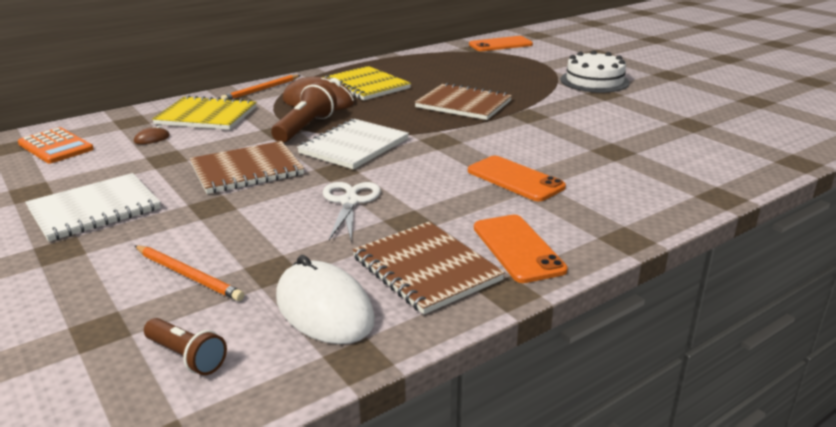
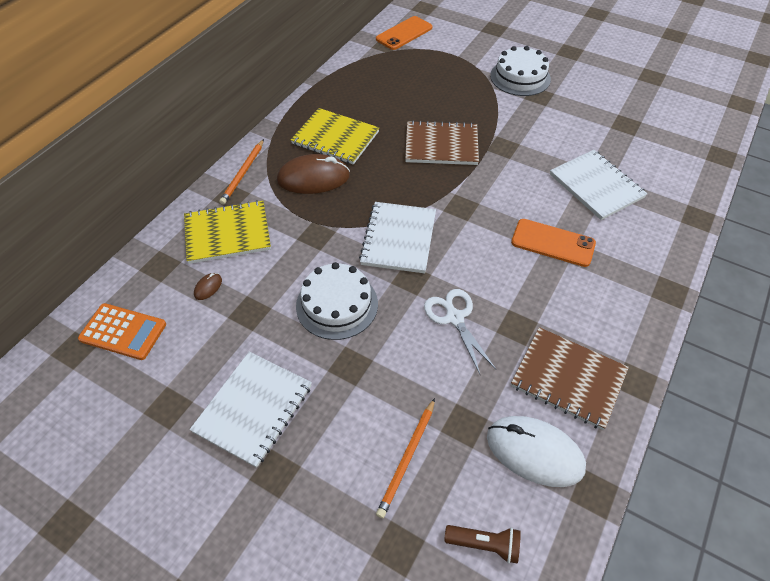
camera: 25 degrees left, 25 degrees up
(188, 275) = (407, 458): orange pencil -> orange pencil turned 105 degrees clockwise
(247, 170) = (337, 304): brown notebook -> white cake
(305, 128) = (335, 224): brown flashlight -> none
(518, 248) = (610, 330): orange phone -> none
(609, 154) = (596, 186): none -> white notebook

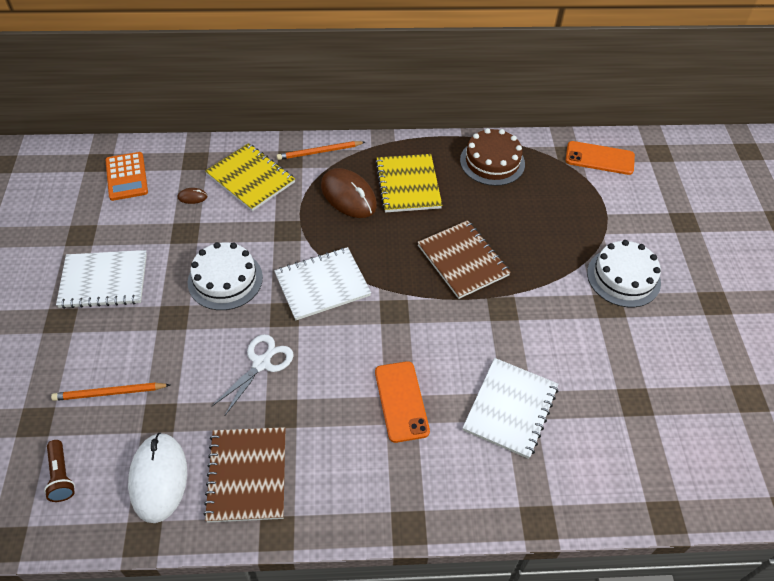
camera: 55 degrees right, 0 degrees up
(356, 83) = (492, 162): none -> brown cake

